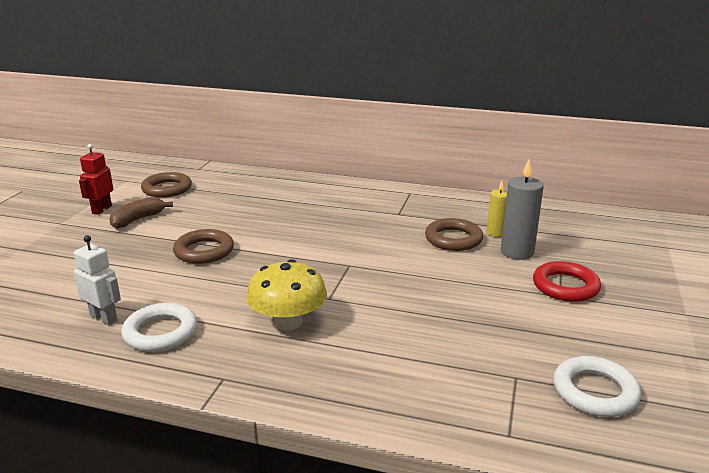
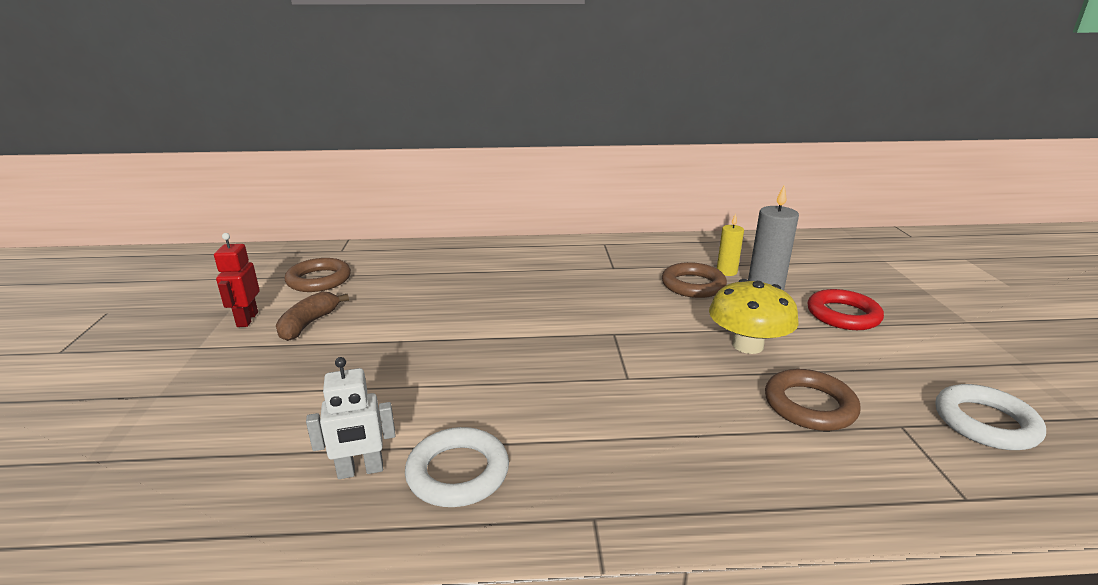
camera: 20 degrees left, 0 degrees up
(104, 318) = (360, 471): white robot -> white robot turned 150 degrees clockwise
(204, 251) = (428, 349): brown ring -> brown ring (809, 405)
(288, 322) = (607, 418): yellow mushroom -> yellow mushroom (747, 345)

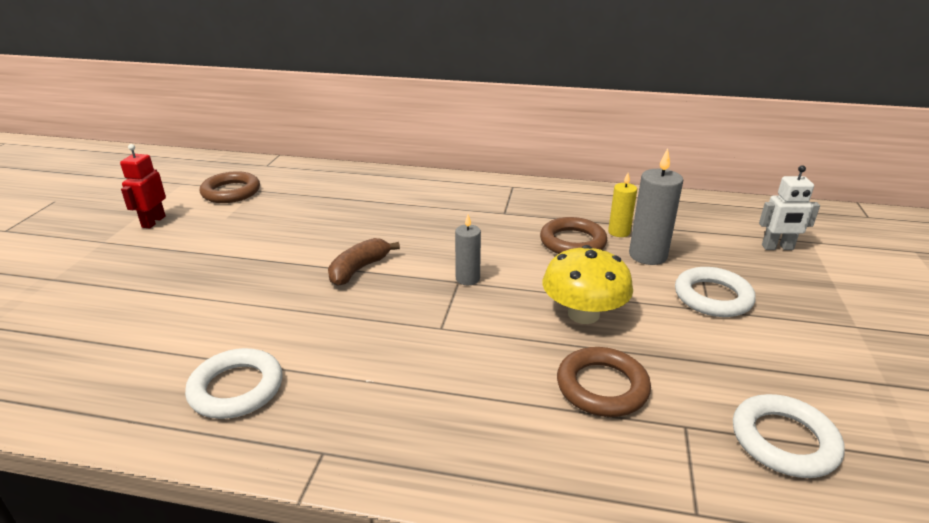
camera: 15 degrees right, 5 degrees up
(309, 324) = (198, 233): brown banana -> brown banana (359, 269)
(360, 471) = (162, 371): white robot -> white robot (777, 247)
(621, 330) = (467, 279): none -> grey candle
(843, 315) = (712, 297): red ring -> white ring

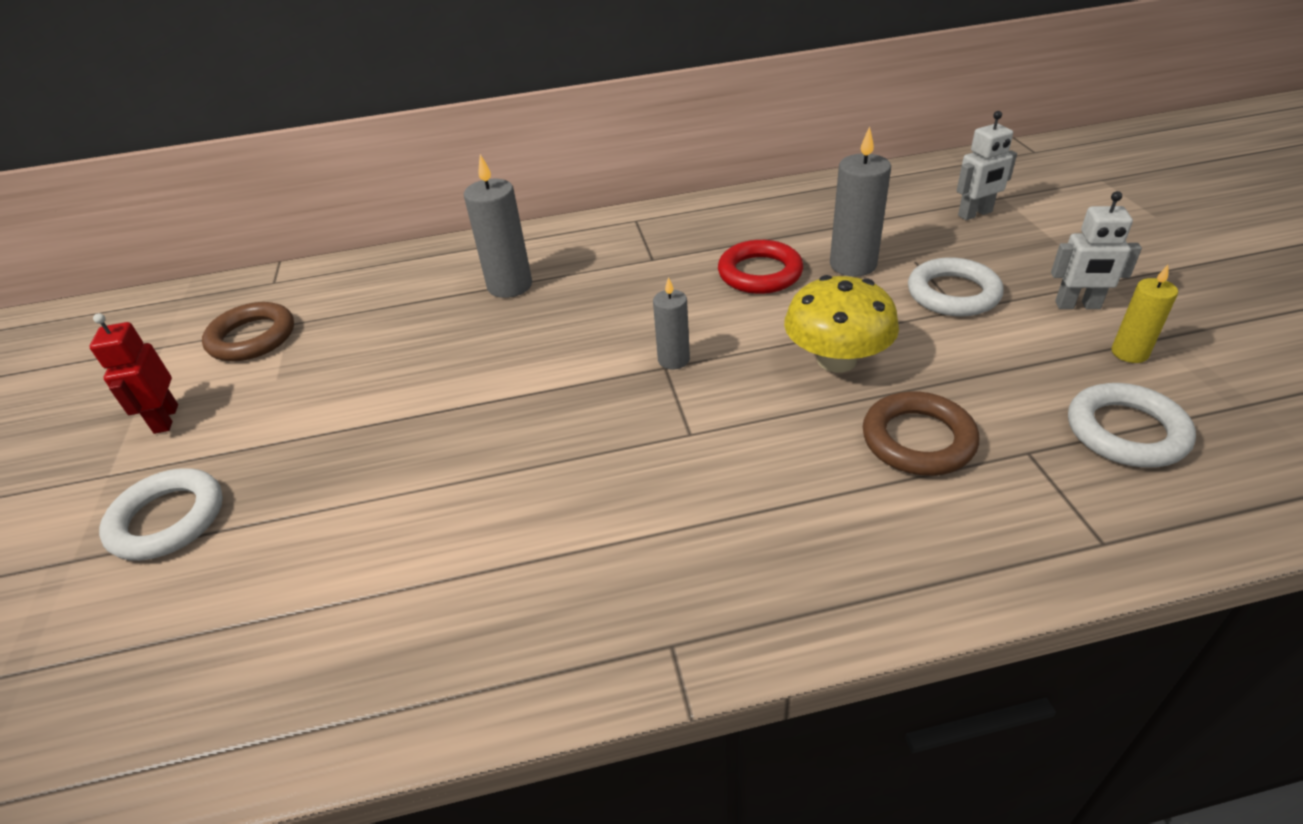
camera: 20 degrees left, 10 degrees up
(236, 388) = (494, 610): white ring -> white ring (168, 520)
(359, 269) = (527, 392): brown banana -> none
(399, 204) = (510, 286): none -> grey candle
(572, 242) = (760, 273): brown ring -> red ring
(619, 232) = (801, 245): yellow candle -> yellow candle (1129, 353)
(815, 336) = (1077, 305): none -> white robot

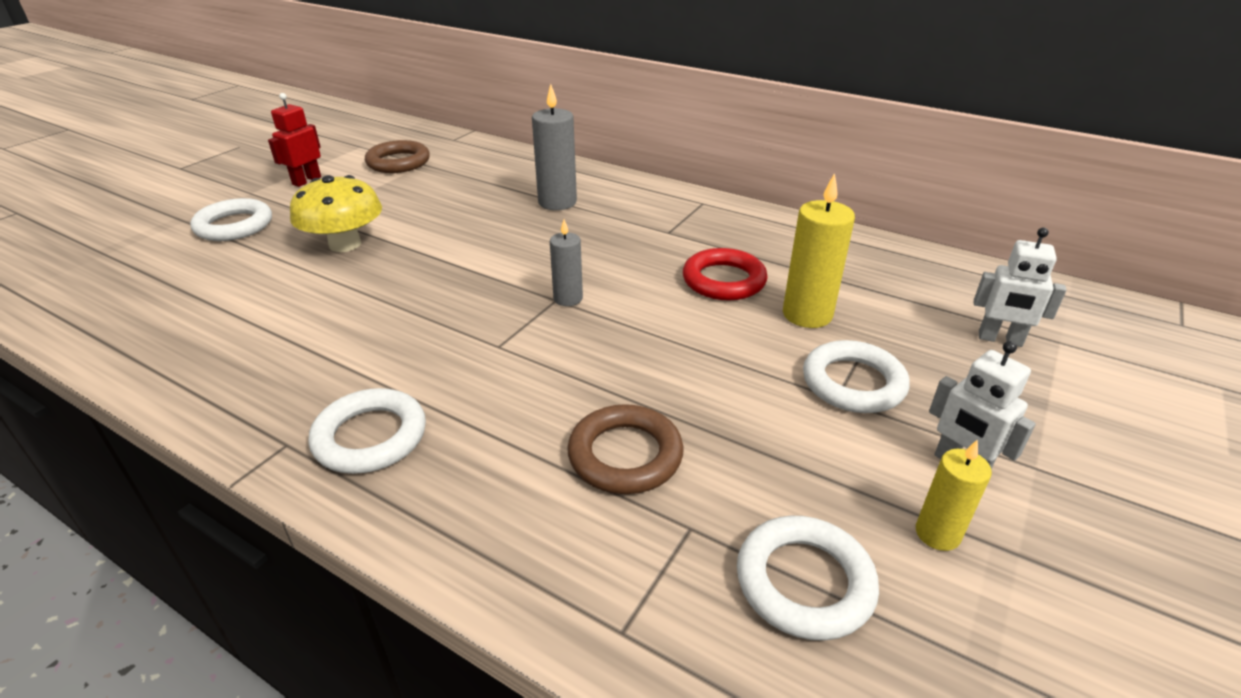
camera: 40 degrees right, 5 degrees down
(729, 578) = (370, 437): none -> white ring
(836, 360) = (669, 367): yellow mushroom -> yellow mushroom (345, 244)
(853, 264) = (807, 314): grey candle -> yellow candle

